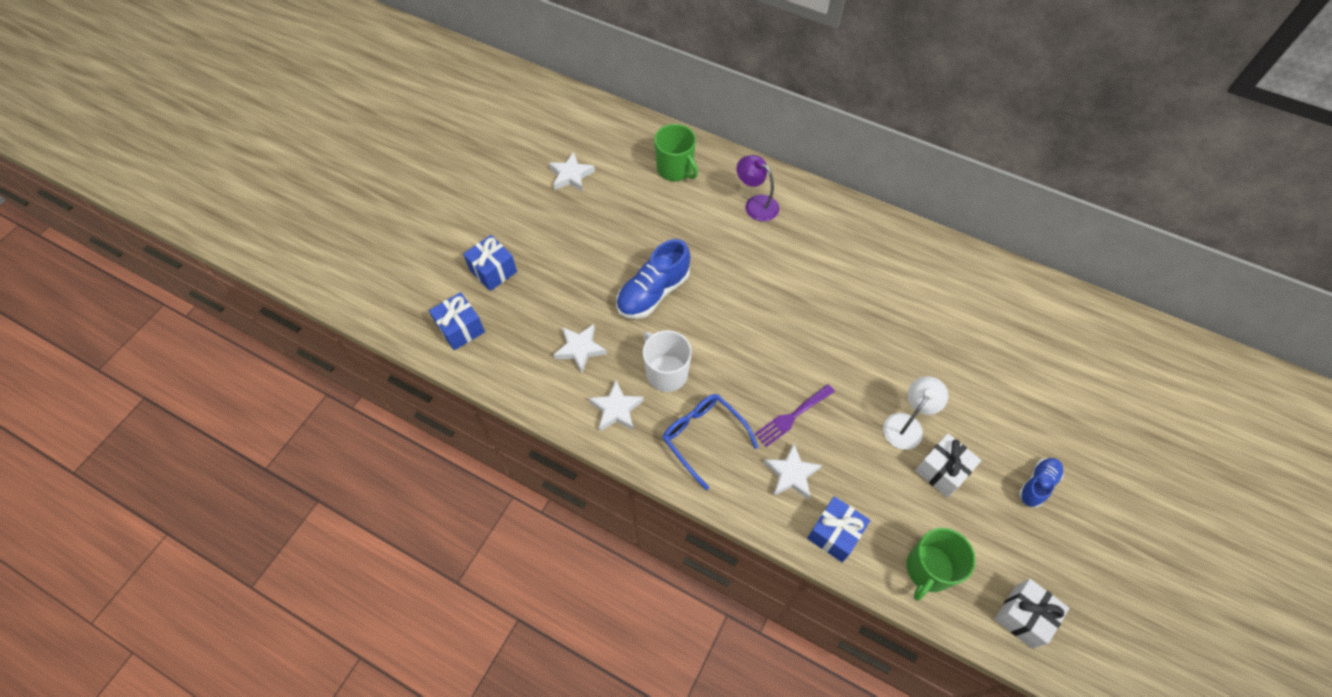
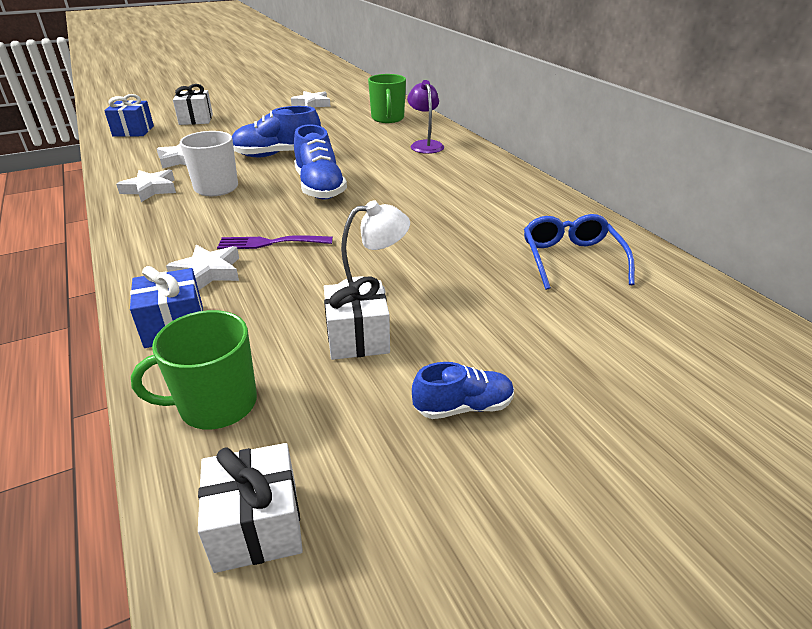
camera: 35 degrees right, 25 degrees down
(493, 271) = (196, 119): blue gift -> white gift
(703, 438) = (180, 225): blue glasses -> blue glasses (571, 259)
(745, 323) = (320, 187): none -> blue shoe

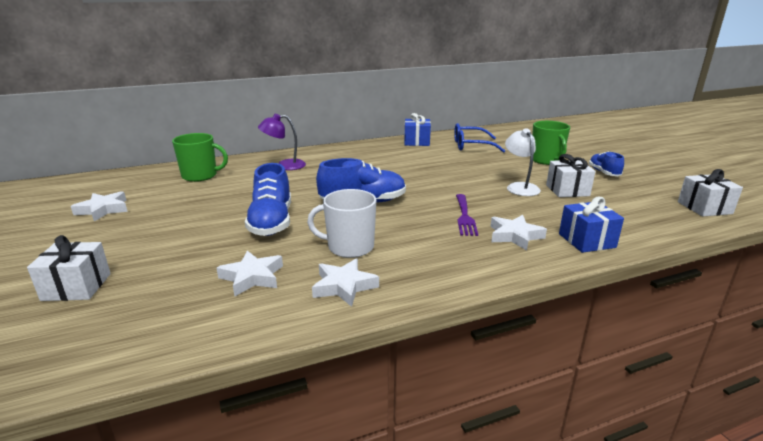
camera: 85 degrees left, 10 degrees down
(133, 131) = (78, 342): blue gift -> blue gift (417, 142)
(216, 404) = (646, 221): green mug -> green mug (546, 160)

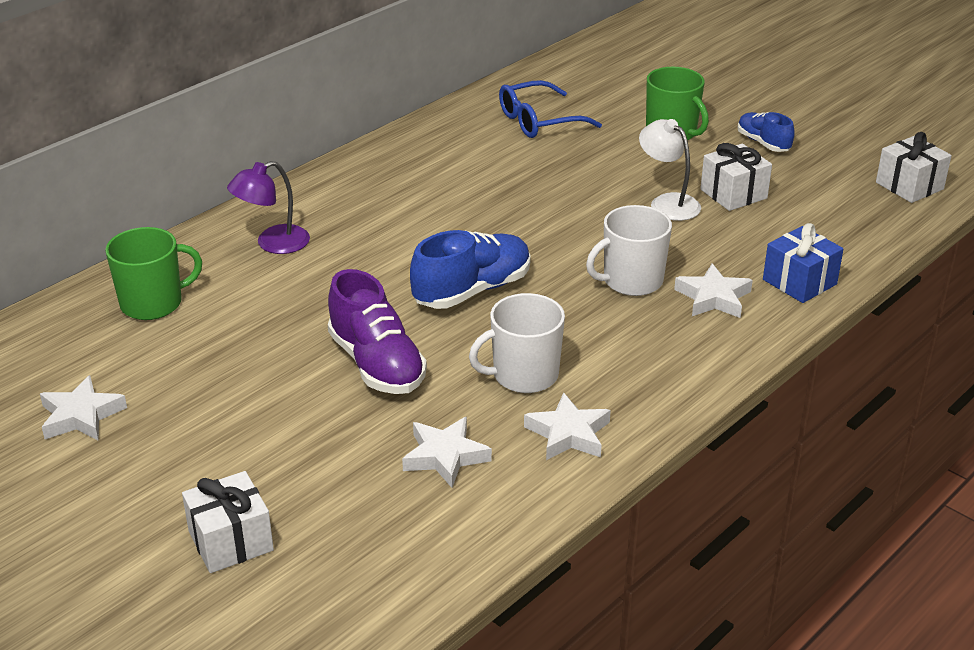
camera: 25 degrees left, 10 degrees up
(271, 222) = (377, 364): blue shoe -> purple shoe
(417, 142) = (443, 131): blue gift -> none
(465, 216) = (631, 281): purple fork -> white mug

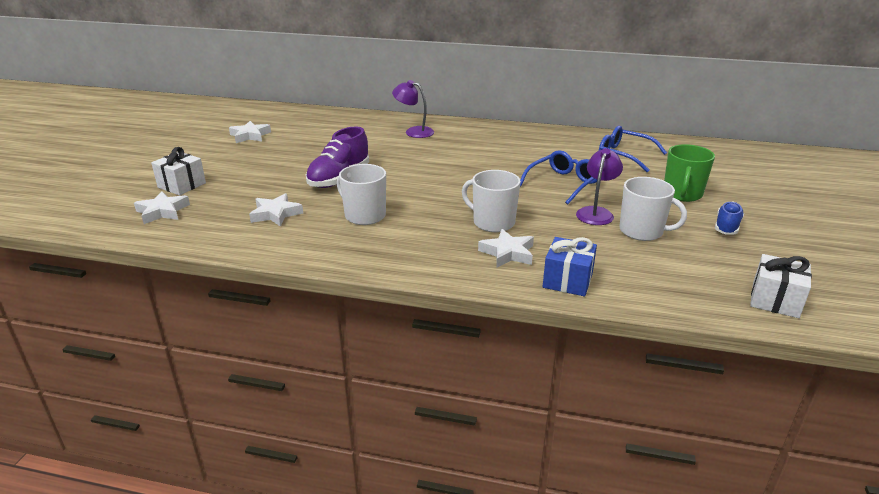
camera: 60 degrees right, 5 degrees down
(153, 303) = (341, 124): green mug -> none
(472, 290) = (428, 183): blue shoe -> none
(568, 434) = (321, 241): white star -> white star (162, 211)
(574, 193) = (563, 183): none -> blue glasses
(667, 203) = (596, 212): white lamp -> purple lamp
(733, 194) = (642, 231): white gift -> white mug

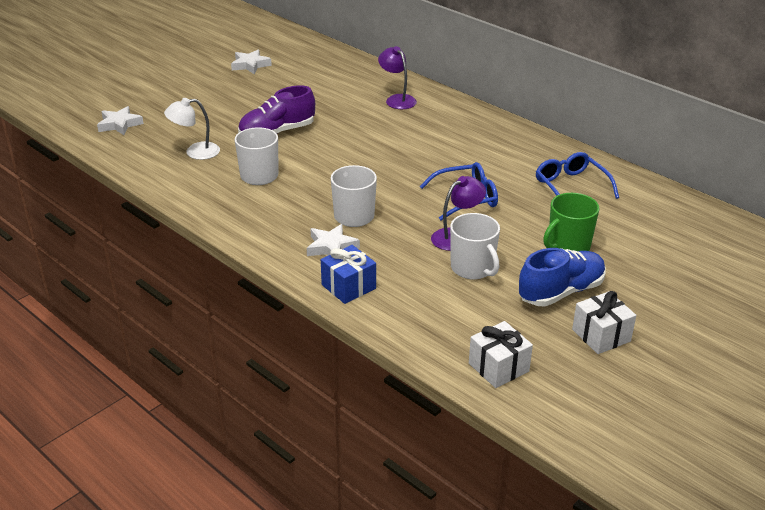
camera: 30 degrees right, 5 degrees up
(182, 185) = (153, 103): white gift -> white gift (601, 335)
(276, 214) = (195, 152): white star -> white lamp
(727, 227) = (561, 292): blue shoe -> blue shoe, size x1.69

